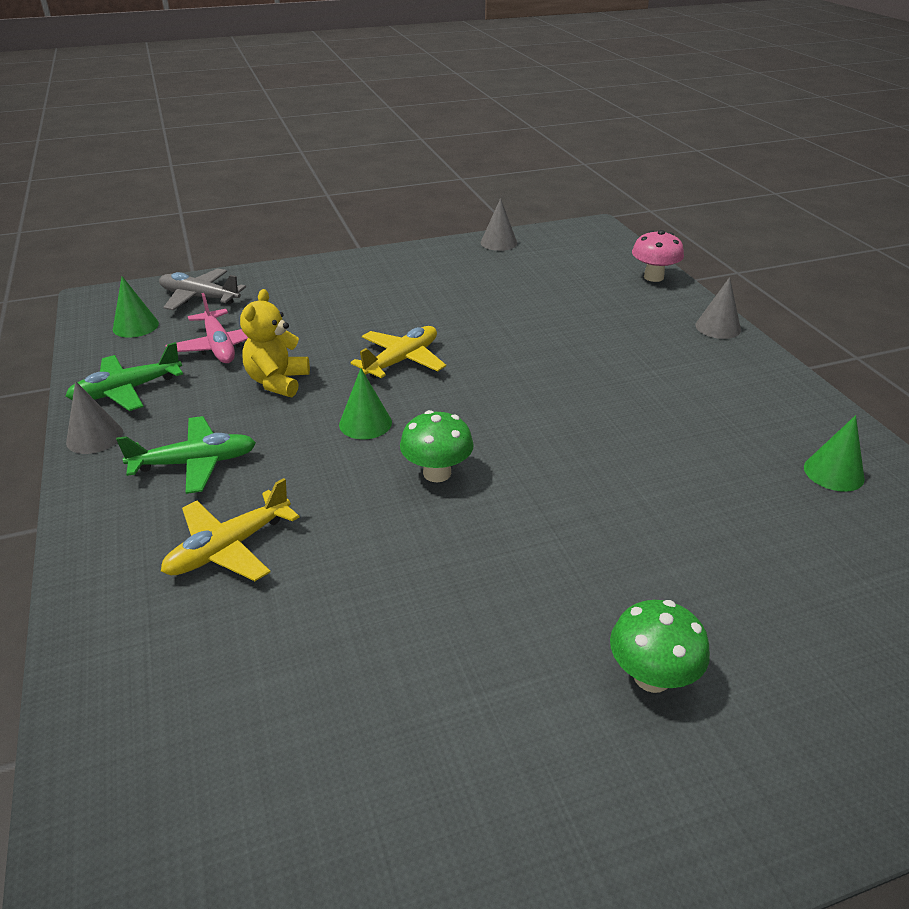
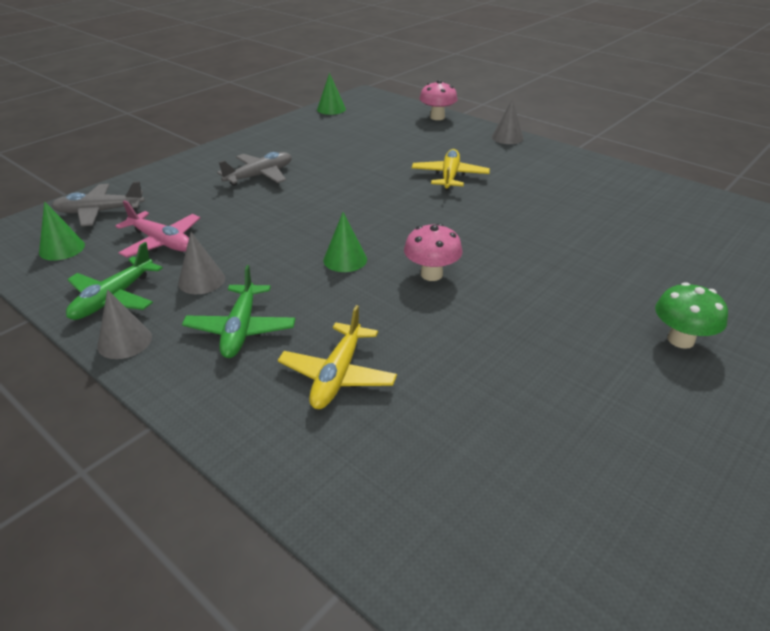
camera: 30 degrees left, 0 degrees up
(195, 463) = (241, 329): green plane -> green plane turned 135 degrees clockwise
(277, 382) = (243, 253): yellow teddy bear -> none
(379, 299) = (260, 176): none -> grey plane
(402, 360) = (325, 211): yellow plane -> yellow plane (449, 176)
(437, 473) = (431, 274): green mushroom -> pink mushroom
(498, 242) = (308, 118): grey cone -> grey cone (201, 280)
(833, 472) = (651, 199): green cone -> green cone (331, 109)

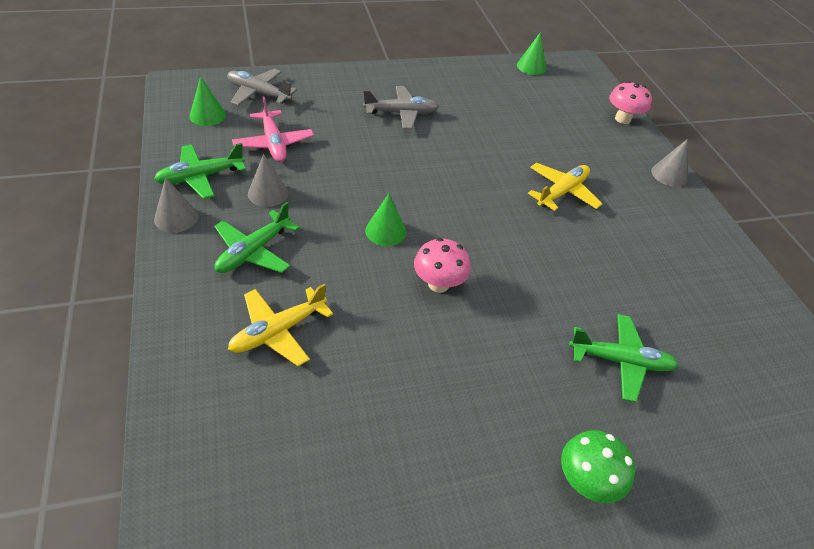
camera: 30 degrees right, 10 degrees up
(612, 258) = (620, 361): none -> green plane

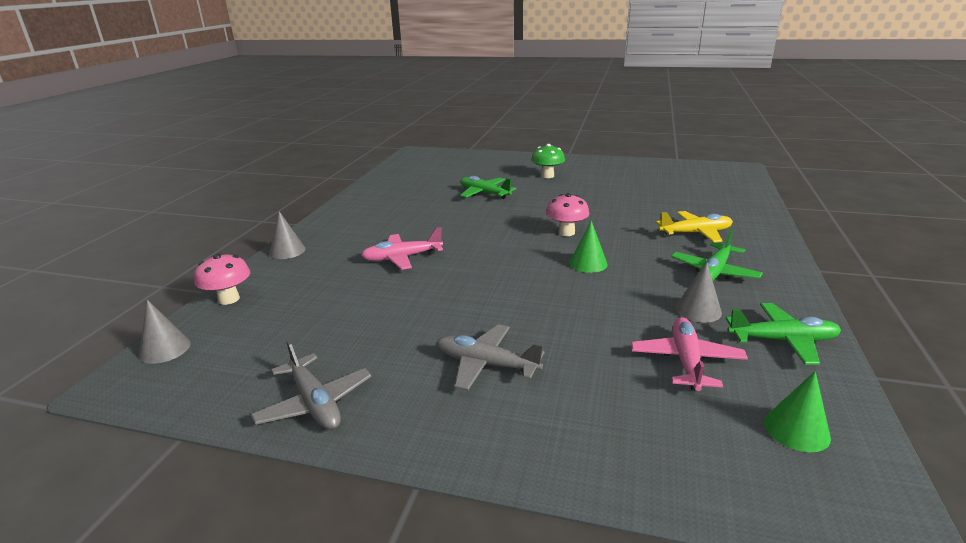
camera: 145 degrees left, 20 degrees down
(176, 217) = (799, 308): grey cone -> grey cone (165, 349)
(253, 251) = (714, 272): green plane -> green plane turned 150 degrees clockwise
(258, 93) = (706, 456): grey plane -> grey plane (315, 403)
(531, 67) = (200, 396): green cone -> none
(562, 192) = (402, 258): yellow plane -> pink plane

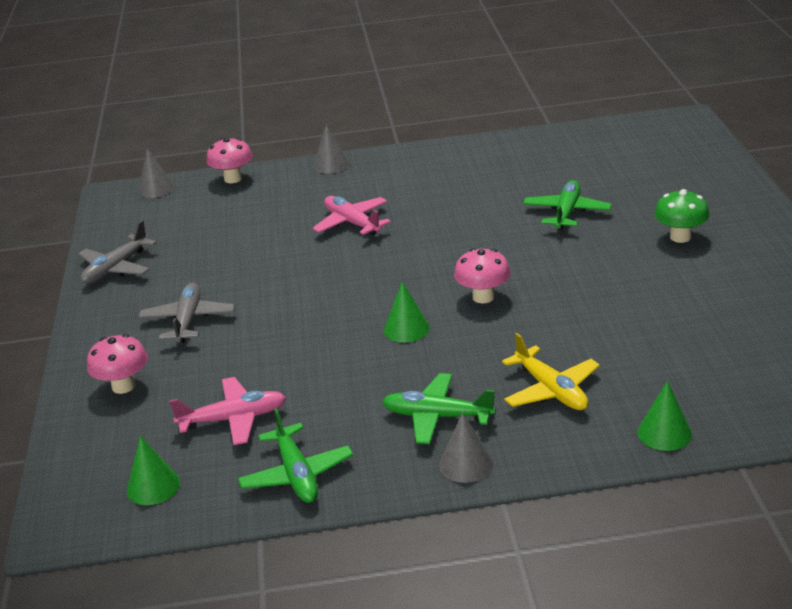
camera: 70 degrees right, 5 degrees up
(590, 429) = (123, 386): none -> pink mushroom
(698, 310) = (335, 415): grey cone -> grey cone (466, 464)
(752, 215) = (664, 433): none -> green cone

